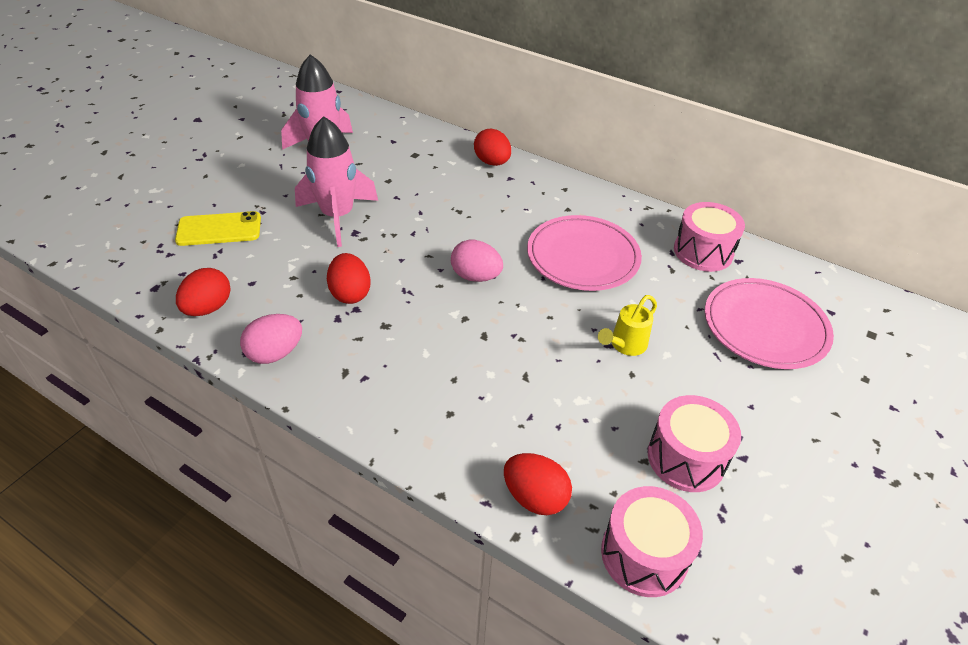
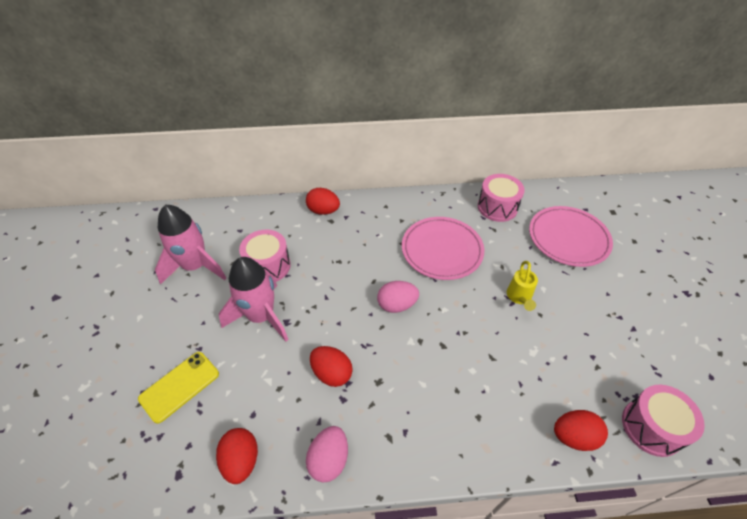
camera: 35 degrees left, 5 degrees up
(686, 458) = (612, 349): pink drum -> pink drum (268, 266)

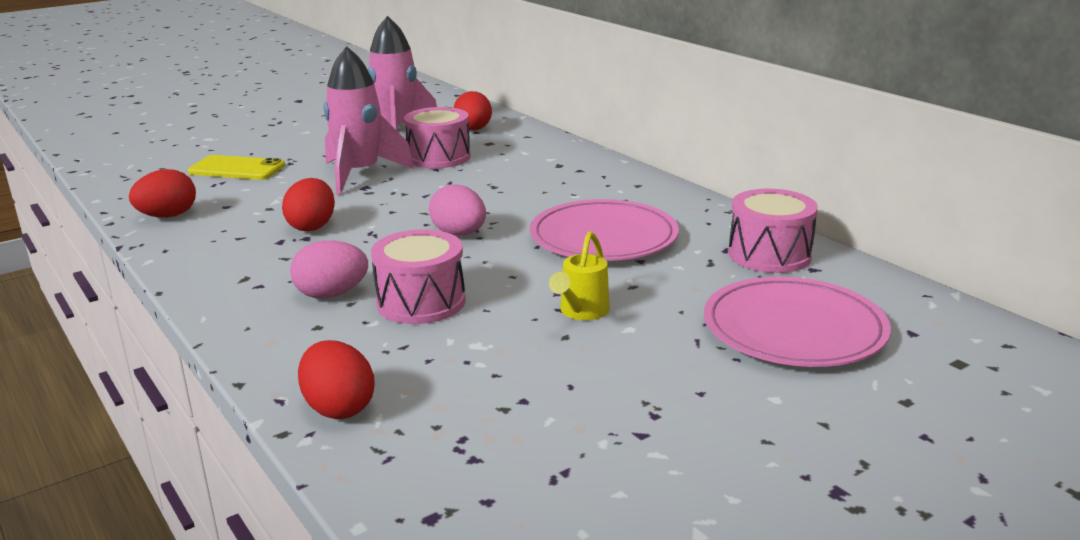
camera: 60 degrees right, 25 degrees down
(323, 211) = (570, 157): red egg -> red egg (473, 130)
(329, 459) = (193, 254): pink egg -> pink egg (331, 294)
(519, 297) = (581, 312): yellow watering can -> yellow watering can turned 45 degrees counterclockwise
(651, 427) = (416, 485): pink drum -> pink drum (421, 302)

